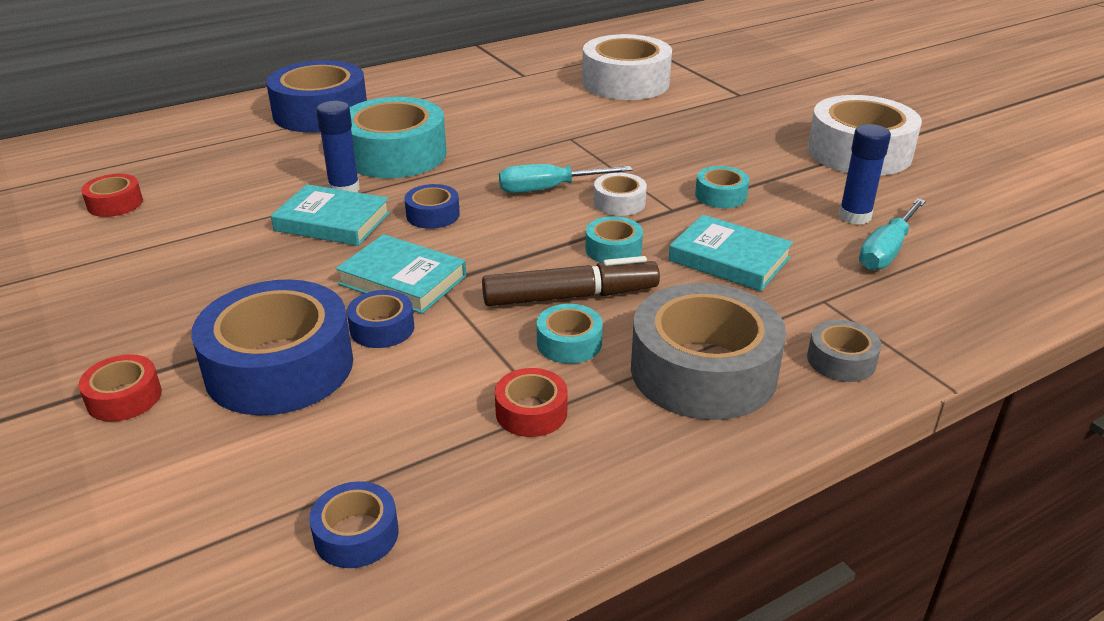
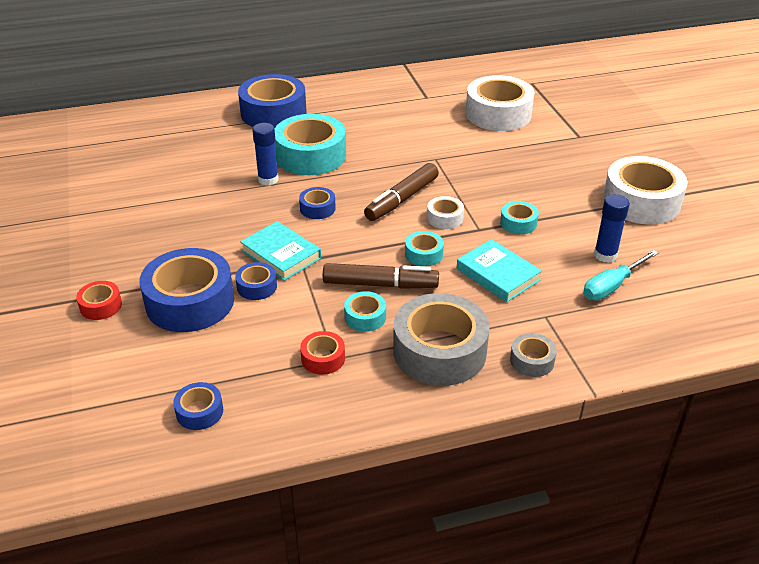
camera: 15 degrees right, 5 degrees up
(115, 204) = (126, 169): red tape -> none
(332, 222) = (252, 204): turquoise book -> none
(548, 189) = (402, 199): turquoise screwdriver -> brown marker

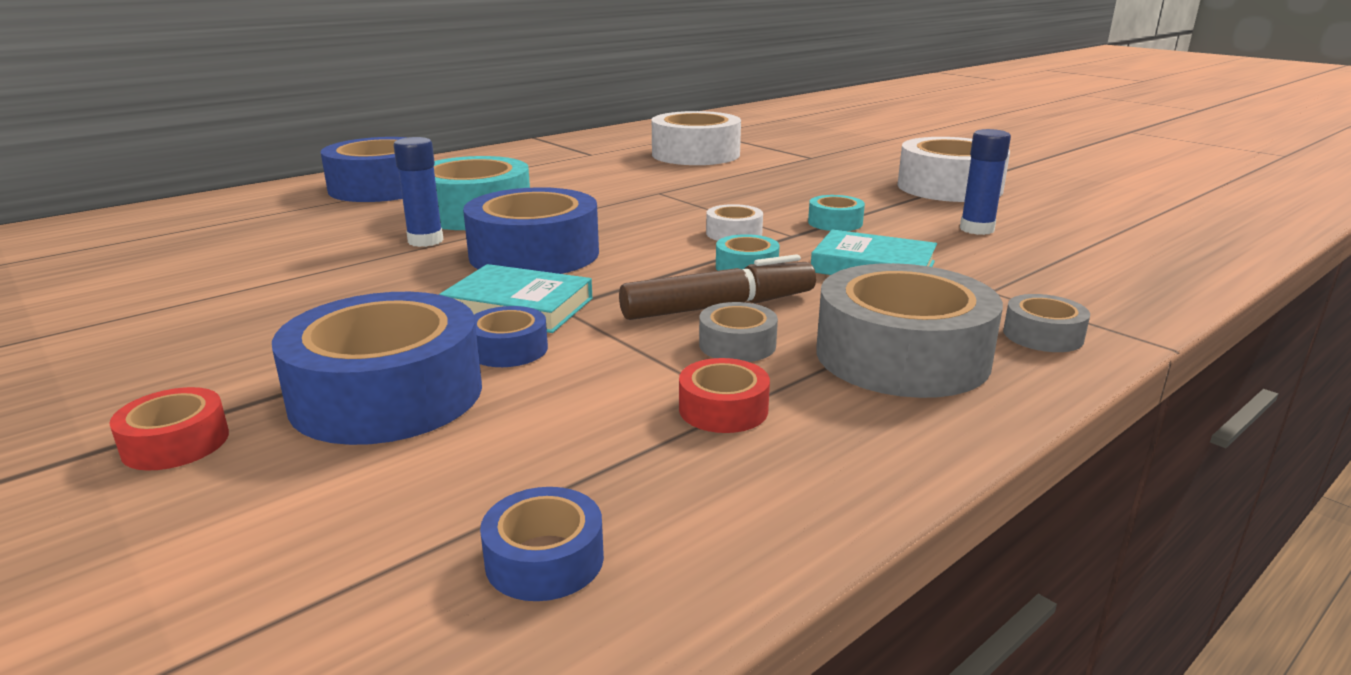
camera: 25 degrees left, 15 degrees down
(317, 208) = (534, 254): blue tape -> blue tape, size x2.15
(365, 317) = (737, 344): turquoise tape -> grey tape
(402, 199) = (654, 228): brown marker -> none
(611, 286) = (1026, 251): turquoise screwdriver -> none

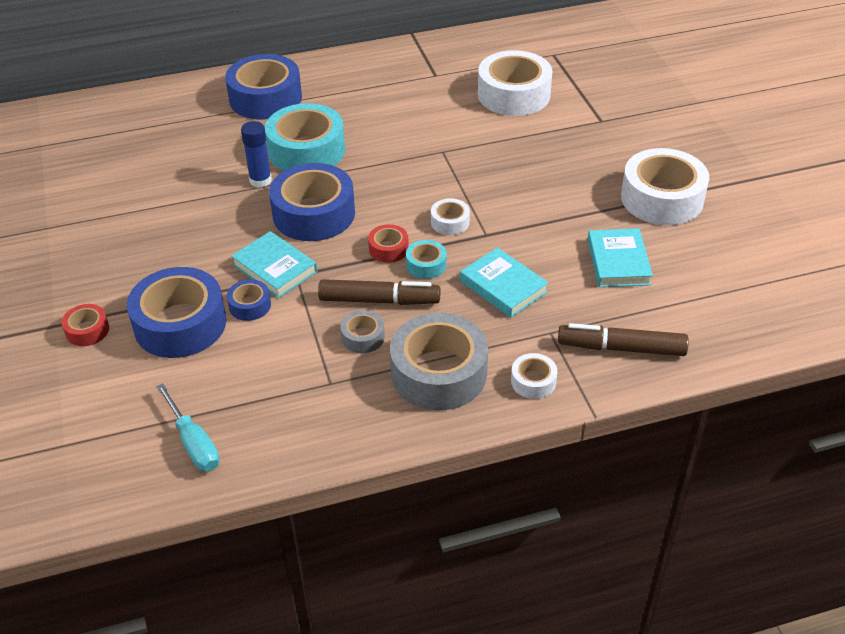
camera: 25 degrees right, 20 degrees up
(544, 559) = (194, 443): blue tape -> turquoise screwdriver
(723, 409) = (319, 383): red tape -> red tape (388, 249)
(835, 222) = (528, 226): turquoise tape -> none
(977, 229) = (618, 262): blue glue stick -> turquoise book
(1042, 335) = (533, 381): grey tape -> white tape
(1096, 286) = (621, 348): none -> brown marker

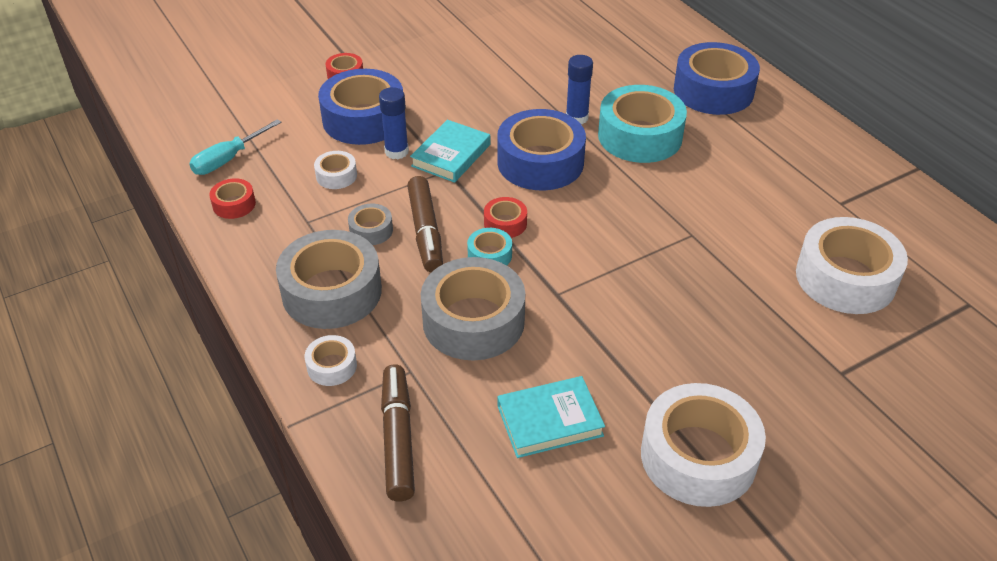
camera: 75 degrees right, 0 degrees up
(250, 305) = (396, 152): blue tape -> blue glue stick
(277, 441) = (234, 204): none -> red tape
(450, 222) = (566, 261): white tape -> white tape (336, 176)
(503, 286) = (473, 321): turquoise book -> grey tape

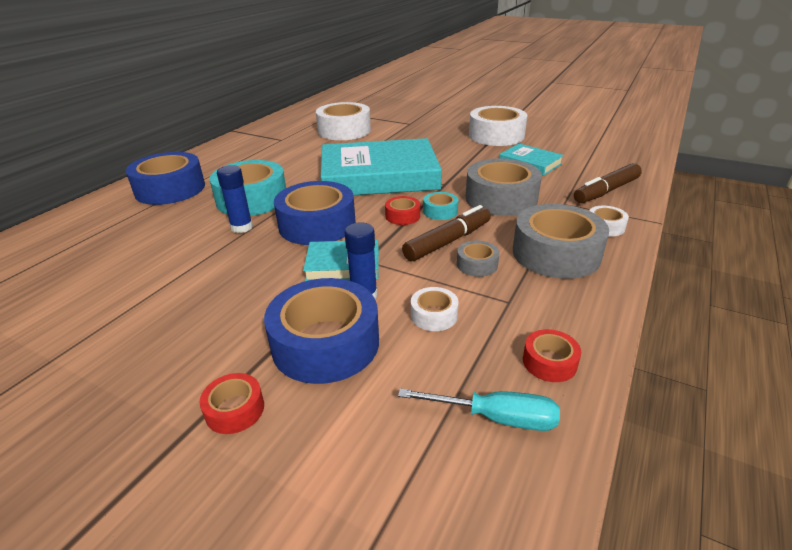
camera: 120 degrees left, 10 degrees down
(629, 247) = (379, 176): none -> turquoise book

